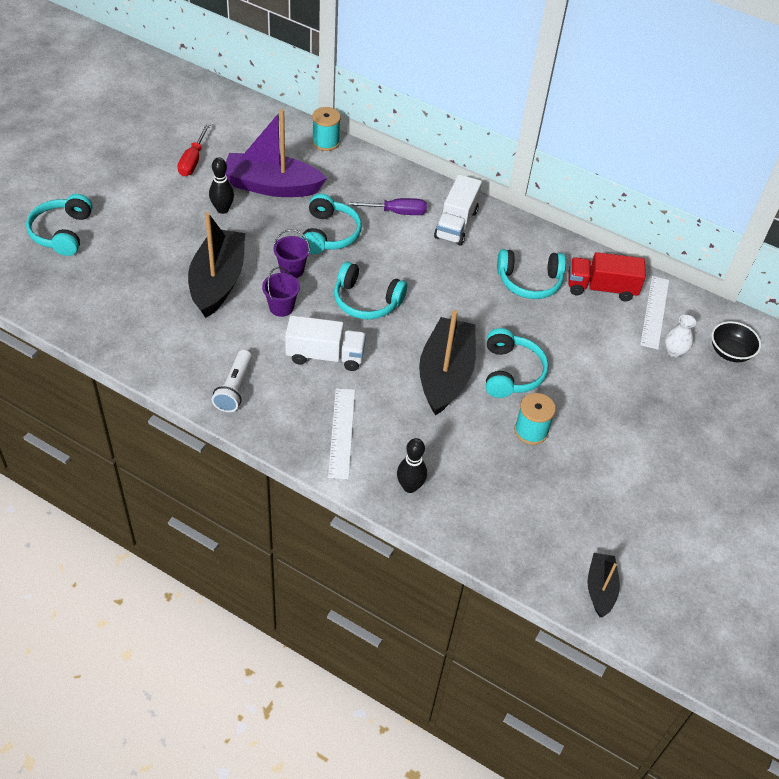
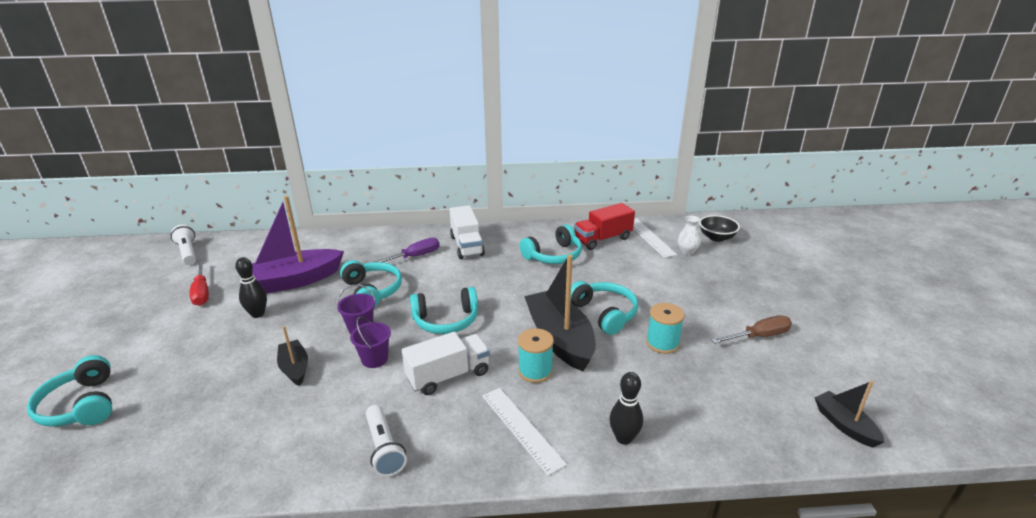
camera: 30 degrees left, 20 degrees down
(206, 103) = (188, 252): none -> white flashlight
(218, 281) = (295, 368): black boat -> black boat, size x0.52
(326, 142) = (318, 238): turquoise spool -> turquoise spool (535, 371)
(629, 477) = (759, 336): none -> brown screwdriver

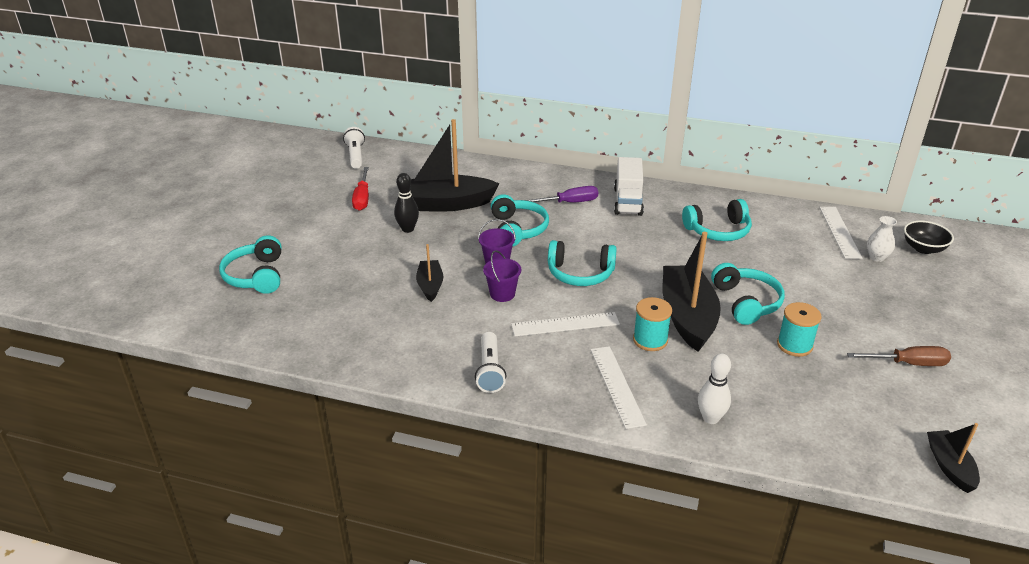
camera: 20 degrees right, 5 degrees up
(293, 281) = (445, 204): purple boat -> black boat
(448, 376) = (565, 324): white truck -> white ruler
(603, 239) = (783, 224): red truck -> none
(624, 438) = (710, 418): black bowling pin -> white bowling pin

